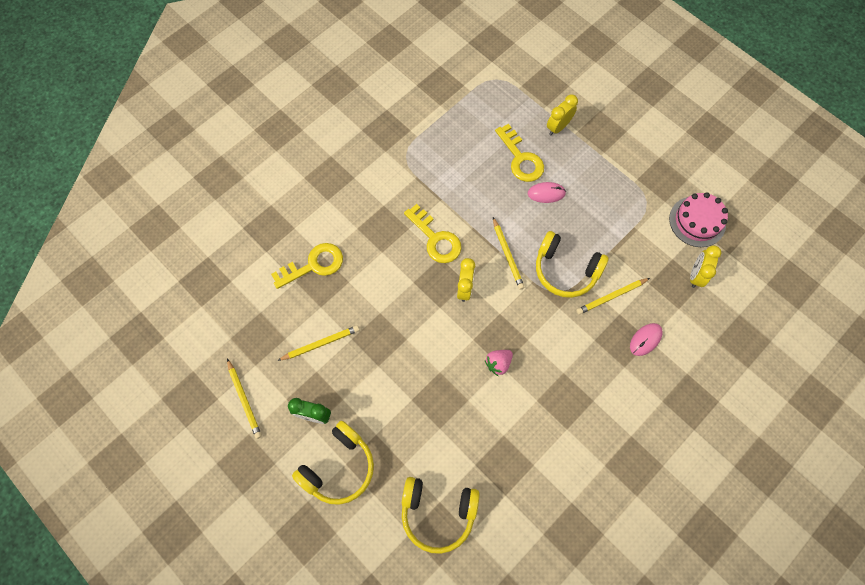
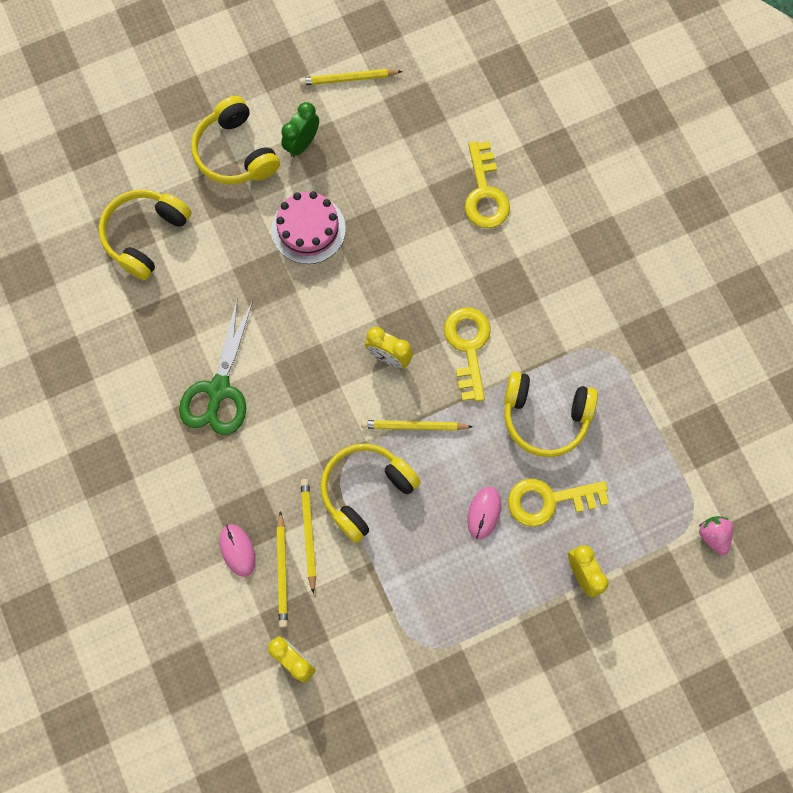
camera: 110 degrees right, 5 degrees up
(321, 343) = (382, 173): yellow pencil -> yellow pencil (282, 571)
(436, 239) = (468, 346): yellow key -> yellow key turned 105 degrees clockwise
(466, 177) = (545, 417): none -> yellow headphones
(498, 363) = (280, 360): pink strawberry -> pink strawberry (713, 535)
(539, 399) = (219, 390): none -> green scissors
(697, 221) = (369, 702): pink cake -> pink cake (308, 229)

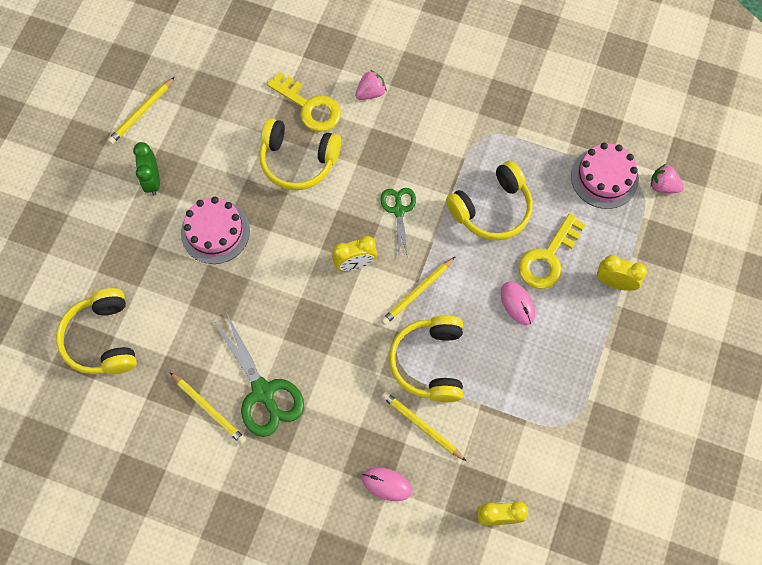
camera: 45 degrees left, 5 degrees down
(235, 153) = (111, 227): yellow headphones -> yellow headphones (298, 161)
(282, 571) = (431, 468): yellow pencil -> yellow pencil (209, 409)
(468, 346) = (399, 210): yellow key -> green scissors
(547, 227) = (371, 93): none -> pink strawberry
(669, 480) = (604, 177): none -> pink cake

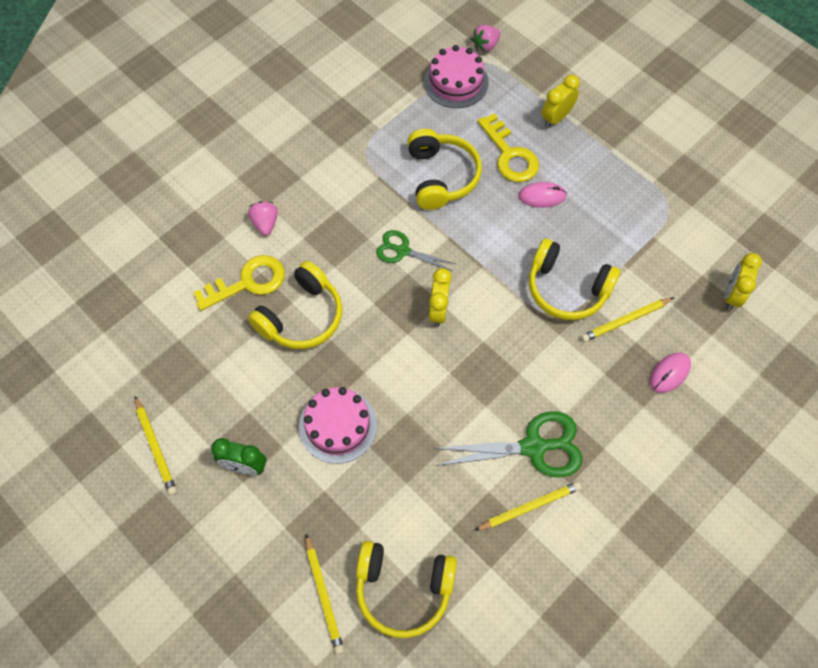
camera: 65 degrees left, 5 degrees down
(417, 292) = (493, 270): yellow pencil -> yellow pencil (324, 595)

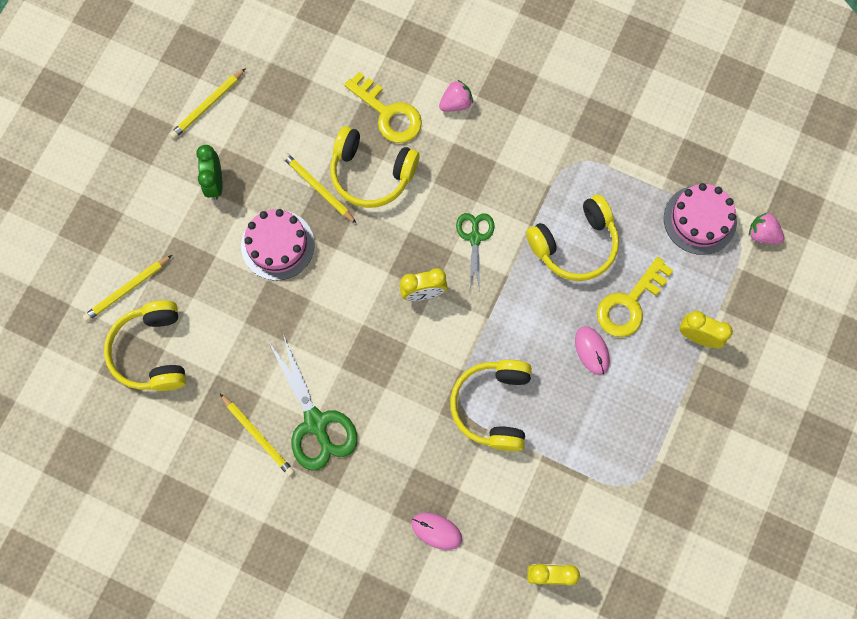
camera: 70 degrees right, 10 degrees up
(625, 321) = (478, 473): yellow pencil -> yellow pencil (318, 188)

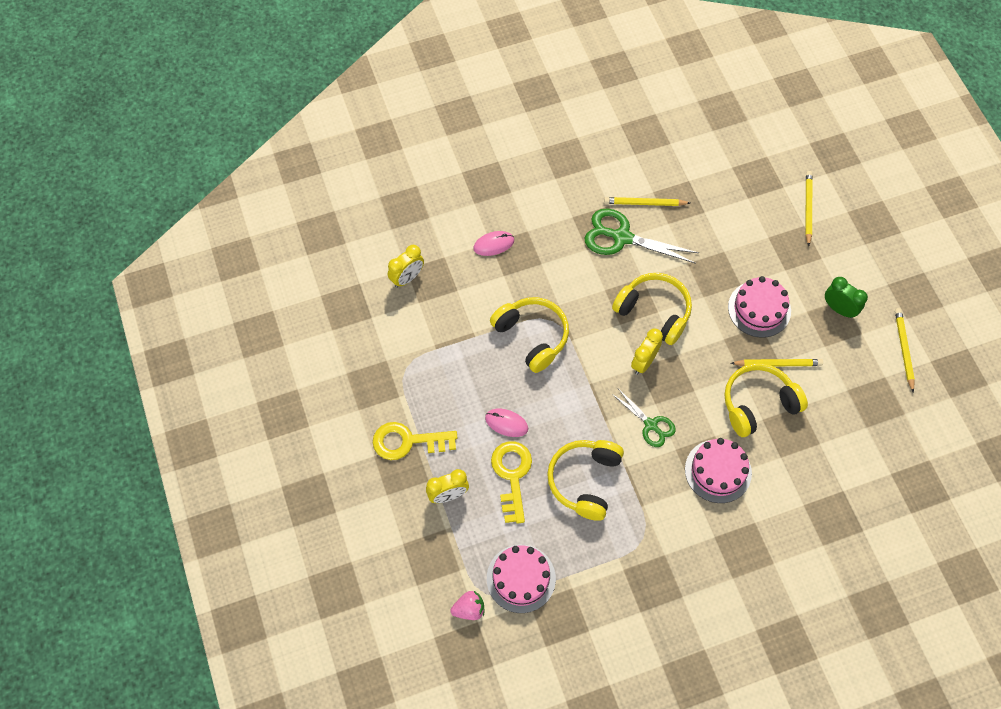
camera: 135 degrees right, 10 degrees down
(152, 351) = (753, 191): yellow headphones -> yellow headphones (654, 312)
(388, 114) = (794, 453): yellow key -> yellow key (407, 441)
(456, 103) = (762, 503): pink strawberry -> none
(462, 155) = (718, 471): none -> pink cake

